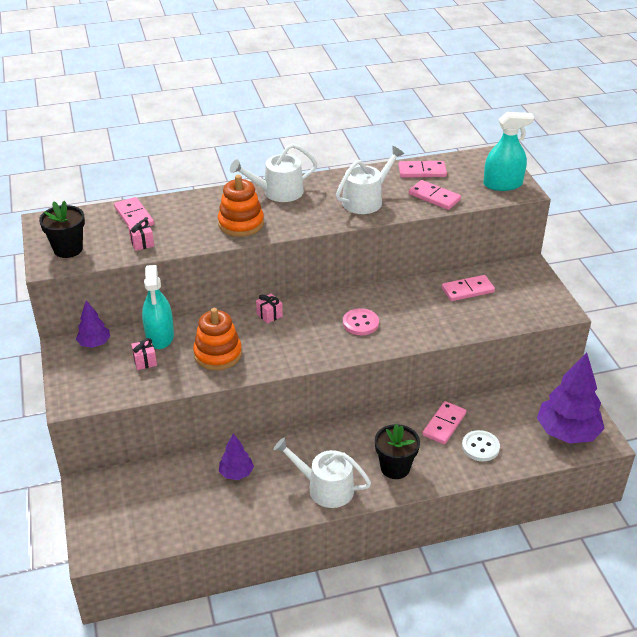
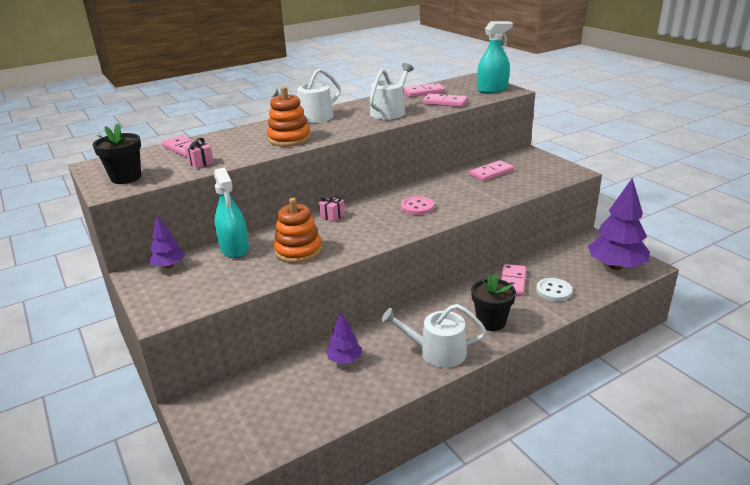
camera: 15 degrees left, 10 degrees down
(145, 361) = (227, 269): pink gift -> none

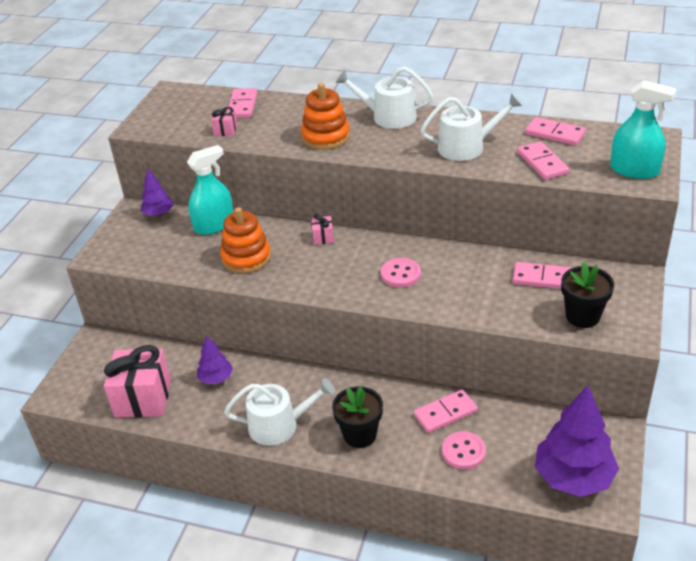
camera: 50 degrees right, 10 degrees up
(126, 178) = (164, 119): black flower pot -> black flower pot (582, 316)
(234, 248) = (214, 225): turquoise spray bottle -> turquoise spray bottle turned 150 degrees counterclockwise
(309, 410) = (143, 398): none -> pink gift
(437, 352) = (279, 425): white watering can -> white watering can turned 120 degrees clockwise
(554, 291) = (463, 451): white button -> pink button

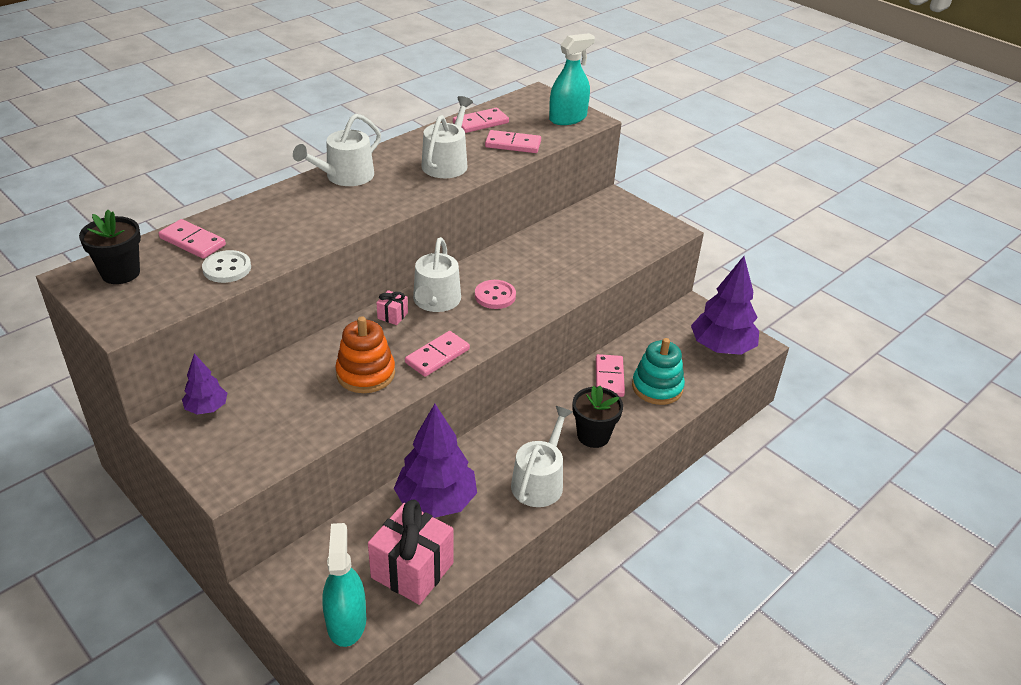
camera: 65 degrees left, 0 degrees up
(214, 225) = (282, 375): turquoise spray bottle -> turquoise spray bottle (346, 621)
(216, 378) = (436, 501): purple tree -> purple tree, size x1.94
(225, 130) = (227, 268): pink gift -> white button
(325, 137) = (329, 218): orange stacking toy -> none
(361, 249) = (435, 301): none -> white watering can
(463, 451) = (657, 387): pink button -> turquoise stacking toy
(542, 278) = (574, 235): pink domino -> pink domino (437, 356)
(582, 316) = (634, 239): black flower pot -> black flower pot (120, 273)

